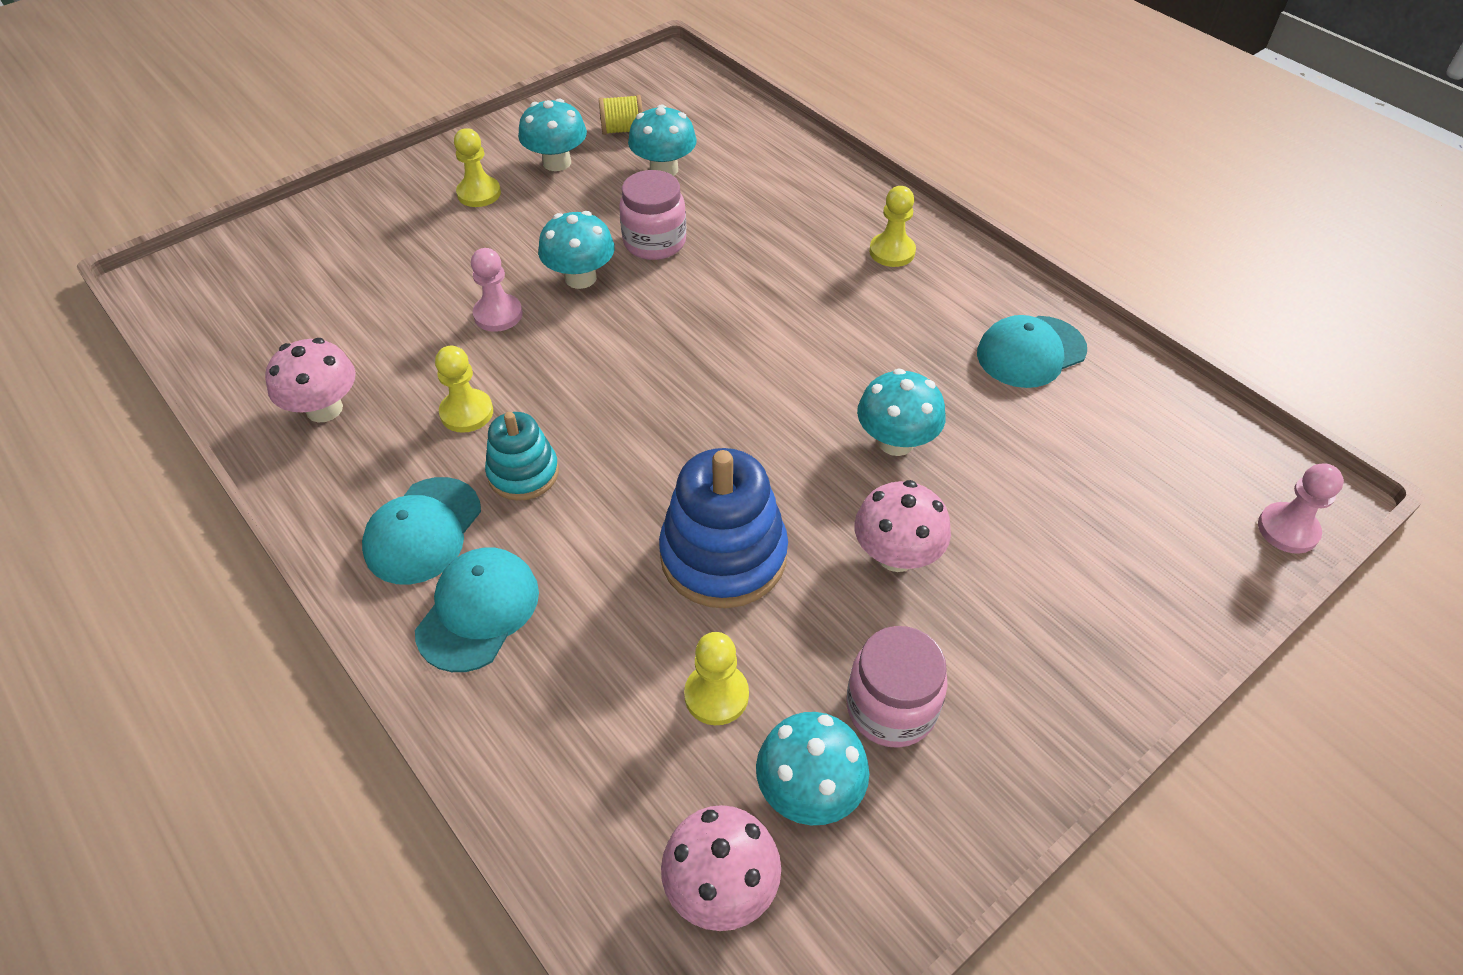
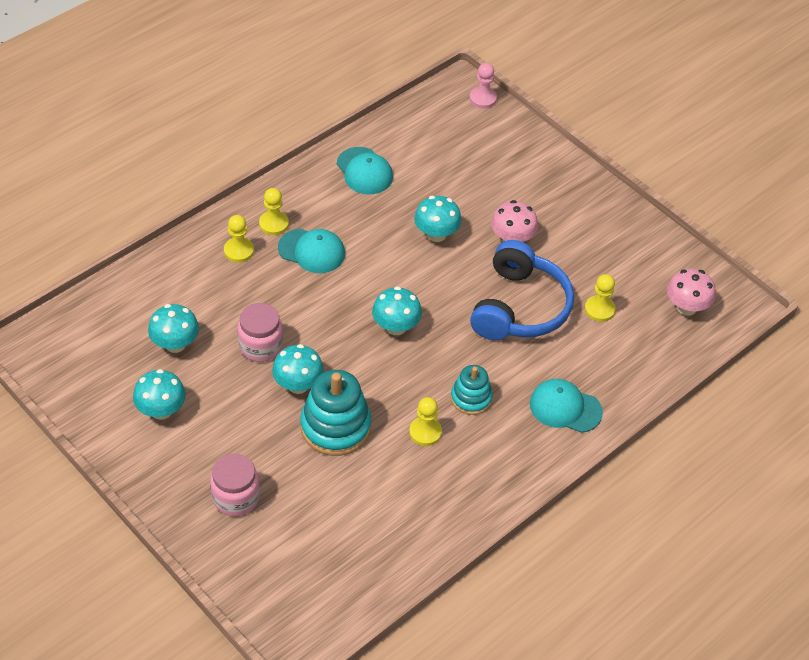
camera: 95 degrees left, 0 degrees up
(324, 409) = (426, 509): pink mushroom -> none
(423, 531) = (516, 440): turquoise cap -> turquoise cap (312, 251)
(479, 193) = (198, 456): yellow pawn -> yellow pawn (239, 251)
(498, 314) = (335, 427): pink pawn -> turquoise stacking toy
(622, 130) = (120, 371): yellow spool -> none
(723, 555) = (519, 307): blue stacking toy -> blue headphones
(809, 791) = (640, 277): turquoise mushroom -> turquoise mushroom (396, 327)
(891, 708) = (597, 248): pink jar -> pink jar (235, 497)

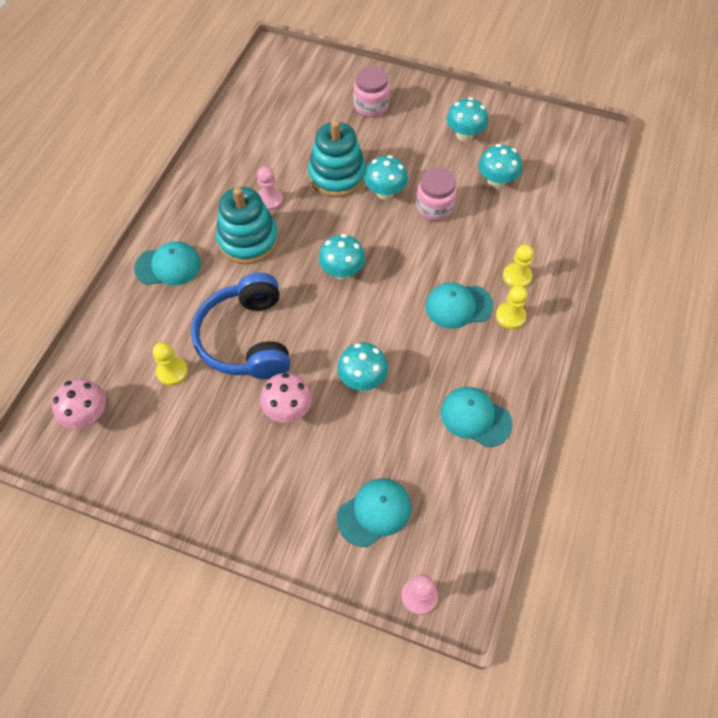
camera: 155 degrees right, 10 degrees up
(425, 432) = (269, 200): yellow pawn -> pink pawn
(471, 398) = (248, 240): turquoise stacking toy -> turquoise stacking toy, size x1.68
(484, 150) = (374, 512): none -> turquoise cap

